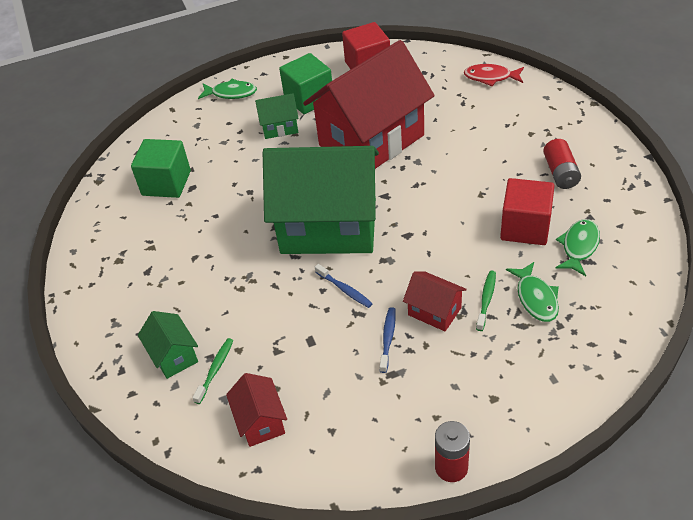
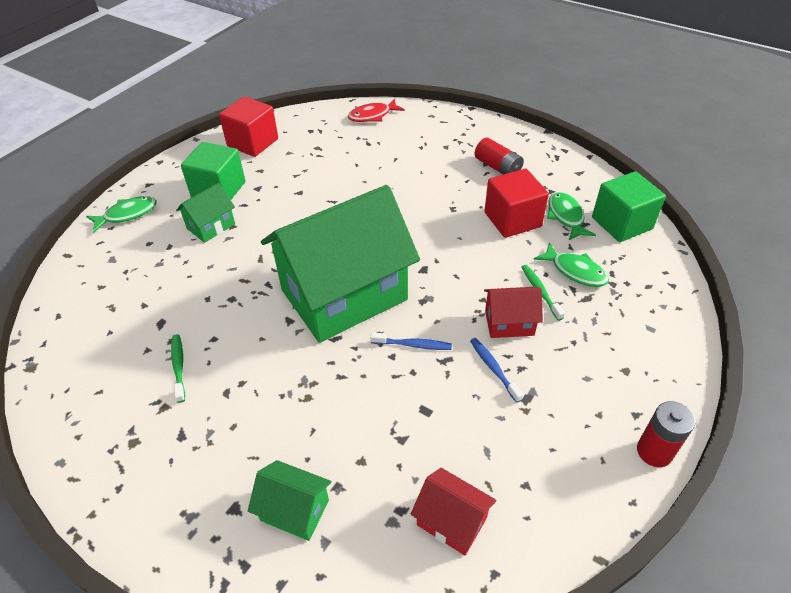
camera: 40 degrees left, 0 degrees up
(166, 183) = (125, 332): green cube -> green cube (621, 223)
(215, 369) = (355, 496): green toothbrush -> green toothbrush (179, 366)
(371, 140) = (314, 203): red house -> none

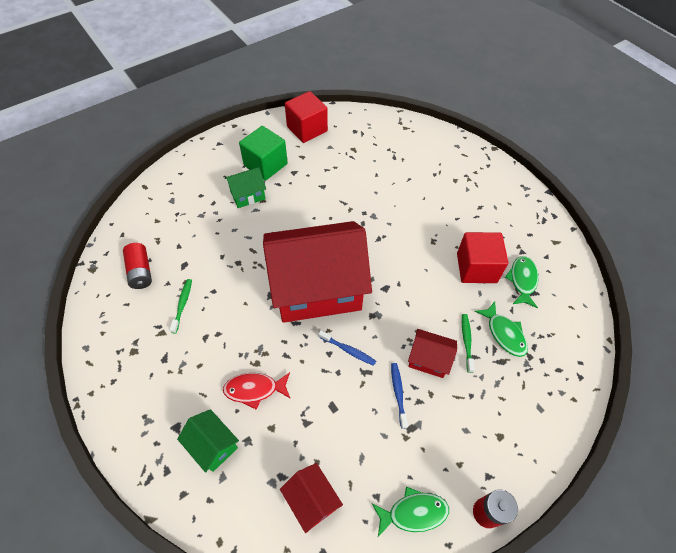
camera: 20 degrees right, 10 degrees up
(127, 214) = (195, 165): green fish -> green fish (413, 512)
(344, 295) = (317, 289): green house -> red house
(372, 116) = (409, 131): red fish -> red fish (254, 389)
(497, 167) = (488, 214): red battery -> red battery (140, 271)
(621, 223) = (567, 303): green cube -> none

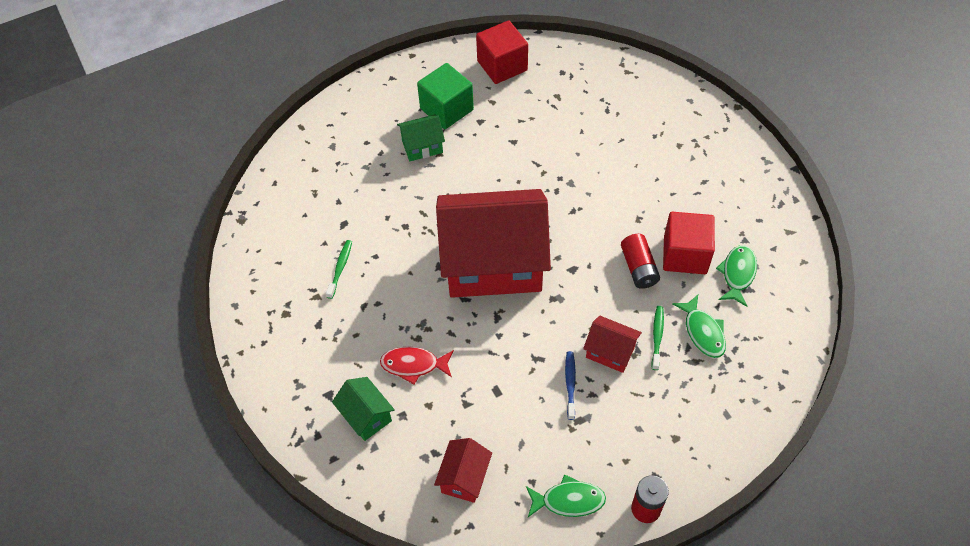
camera: 10 degrees right, 0 degrees up
(140, 271) = (295, 227): red battery -> red battery (638, 268)
(312, 500) = (464, 478): red house -> red house turned 45 degrees clockwise
(348, 350) = (521, 334): blue toothbrush -> none

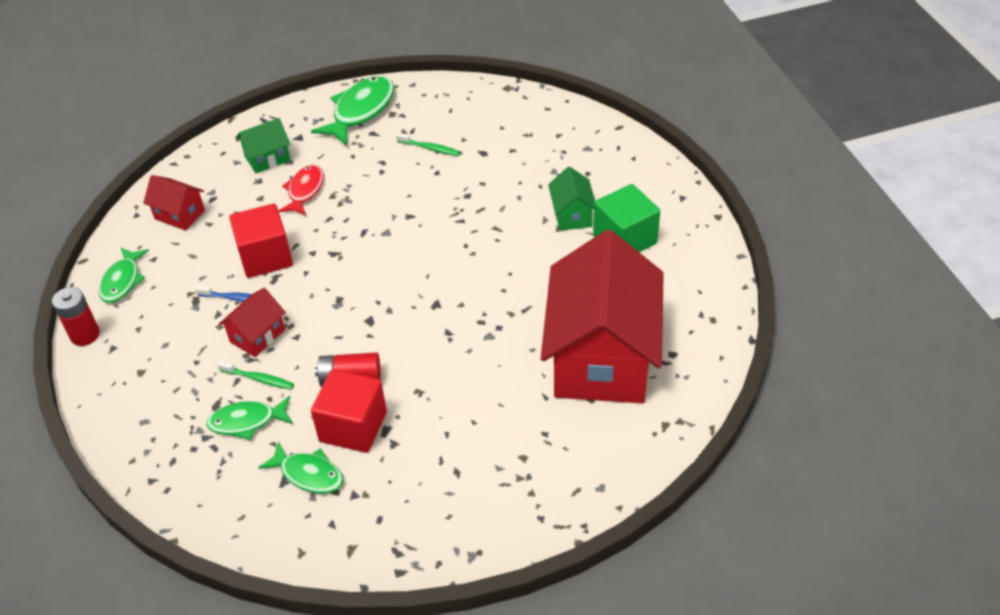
camera: 100 degrees right, 10 degrees down
(282, 344) = (361, 111): none -> green fish
(493, 263) = (398, 257): red house -> red house (601, 358)
(502, 66) = (690, 295): red cube -> red cube (265, 257)

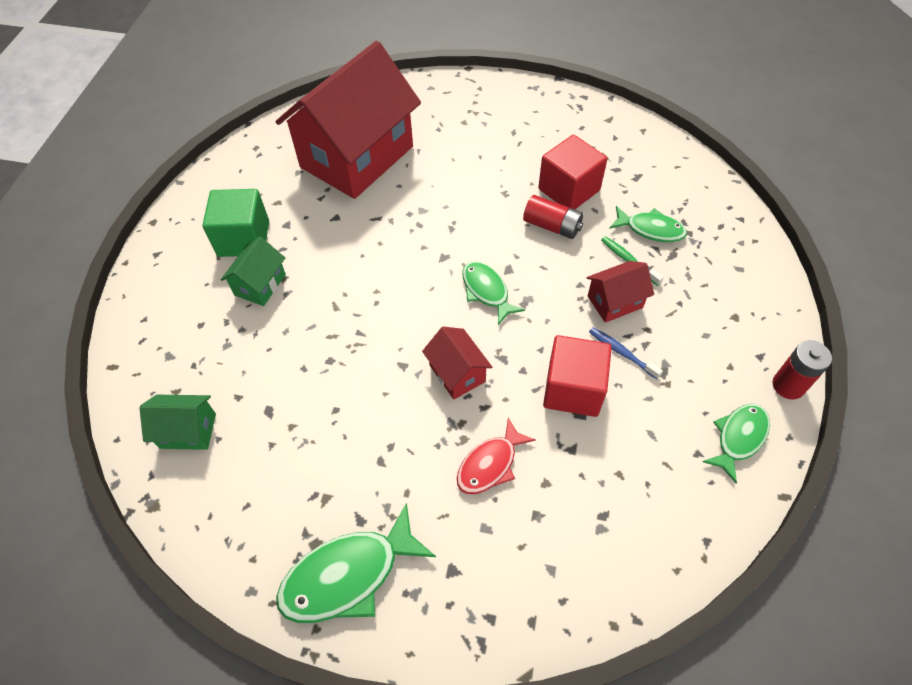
camera: 150 degrees left, 10 degrees up
(179, 215) = (651, 509): red house -> red house (457, 373)
(267, 158) = (509, 551): green house -> green house (188, 431)
(308, 474) = (617, 172): green fish -> green fish (486, 291)
(430, 148) = (316, 451): green toothbrush -> none

